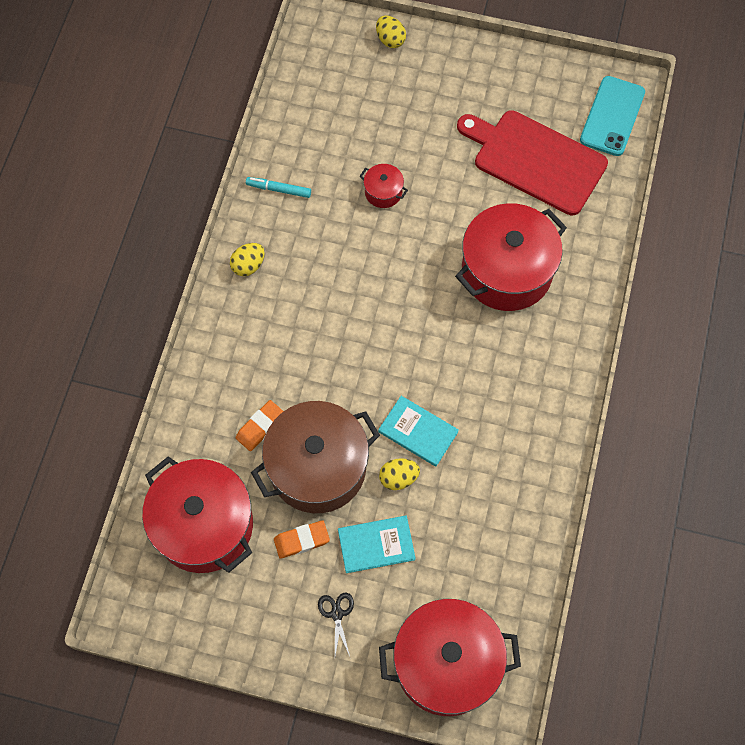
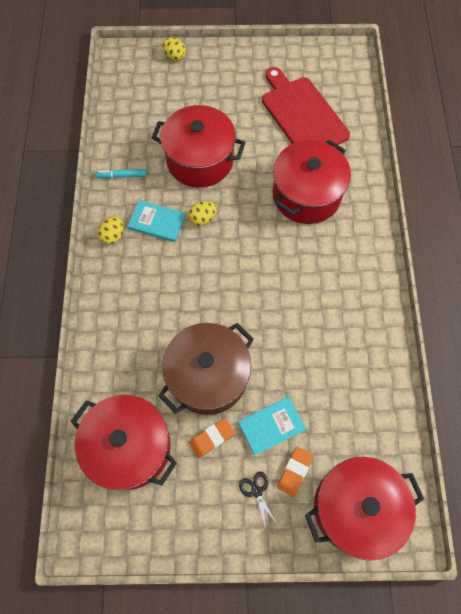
camera: 15 degrees left, 0 degrees up
(260, 427) = (155, 356): orange eraser -> orange eraser (294, 471)
(383, 192) = (200, 160): red pot -> red pot, size x2.35
(398, 478) = (273, 368): yellow egg -> yellow egg (203, 218)
(418, 432) = (277, 329): turquoise book -> turquoise book (157, 222)
(535, 160) = (302, 114): red cutting board -> red cutting board turned 45 degrees clockwise
(612, 116) = (346, 74): turquoise phone -> none

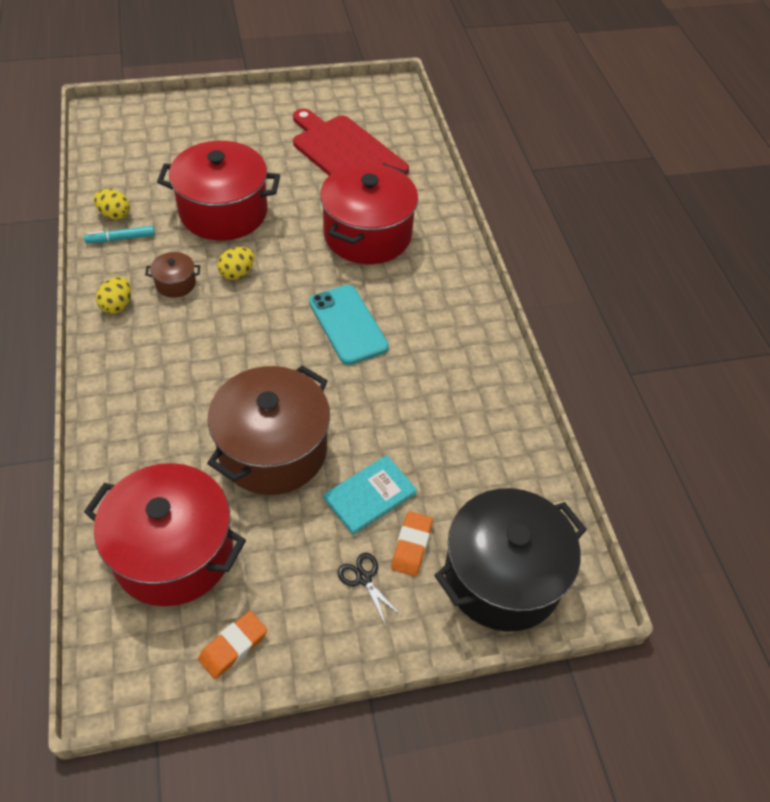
camera: 15 degrees left, 15 degrees down
(157, 222) = (175, 283): turquoise book -> brown pot
(175, 56) = (174, 109): yellow egg -> yellow egg (114, 214)
(211, 438) = (290, 523): orange eraser -> orange eraser (233, 646)
(278, 276) = (348, 324): none -> turquoise phone
(355, 508) = (502, 576): red pot -> black pot

